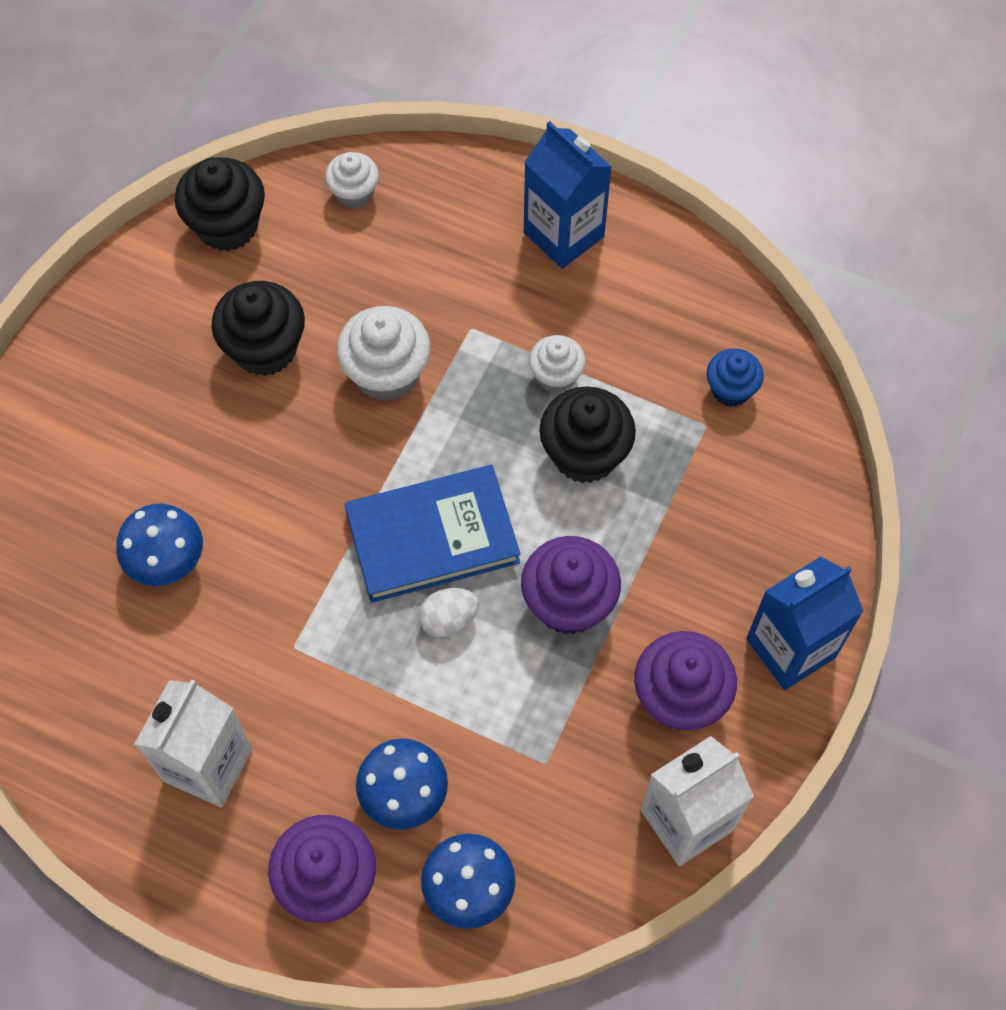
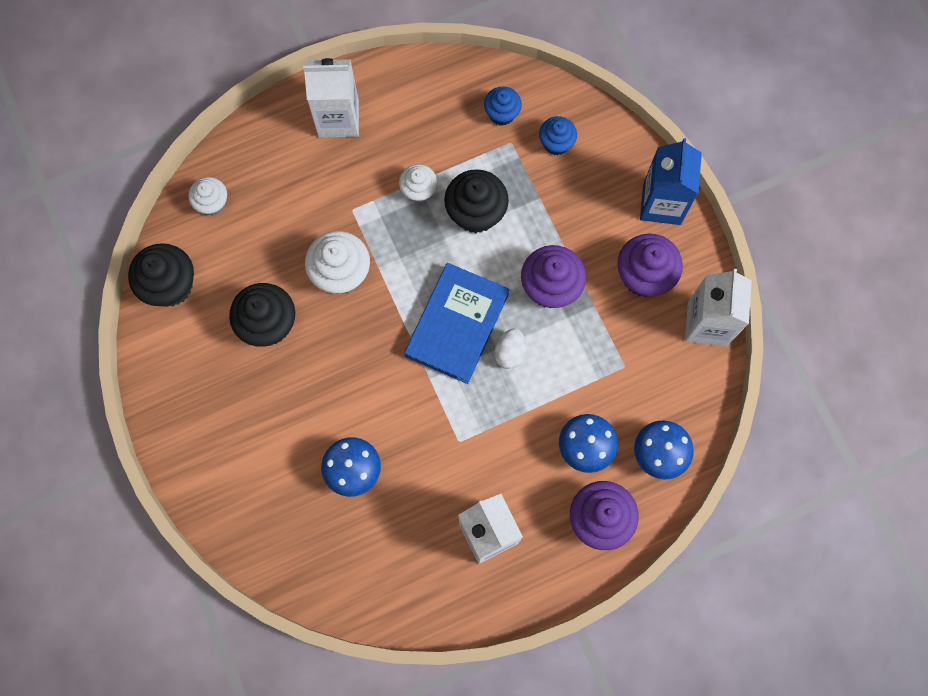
camera: 50 degrees left, 10 degrees up
(563, 234) = (338, 118): blue carton -> white carton
(751, 473) = (556, 143): none -> blue cupcake

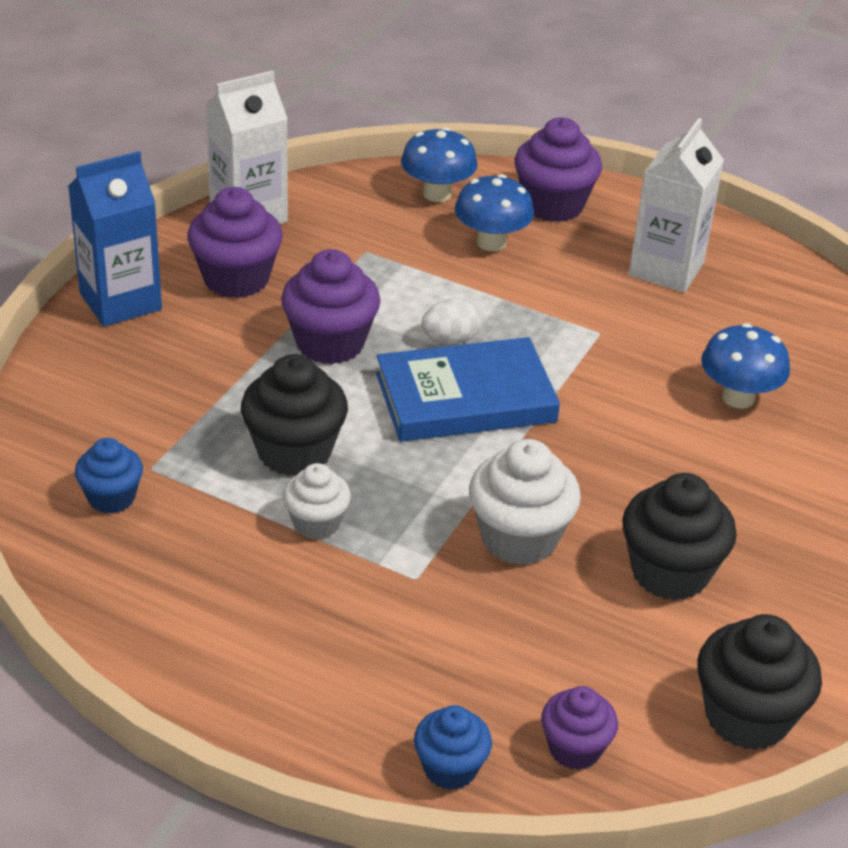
camera: 130 degrees left, 35 degrees down
(212, 203) = (575, 748): white cupcake -> purple cupcake
(338, 118) = (283, 676): white carton -> none
(556, 143) = (113, 425): blue cupcake -> blue cupcake (450, 768)

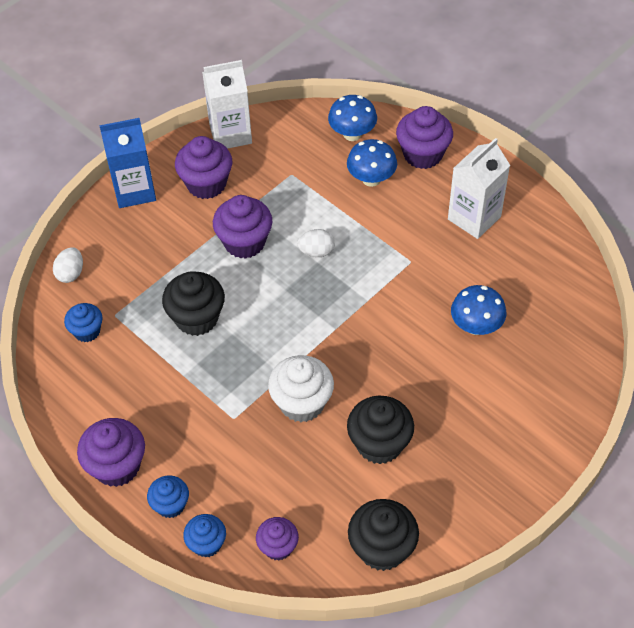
camera: 20 degrees right, 15 degrees up
(52, 423) = (71, 273): none -> white egg
(241, 682) = (117, 466): none -> purple cupcake
(316, 523) = (192, 370): white cupcake -> none
(361, 722) = (170, 505): none -> blue cupcake
(465, 397) = (309, 297): blue book -> none

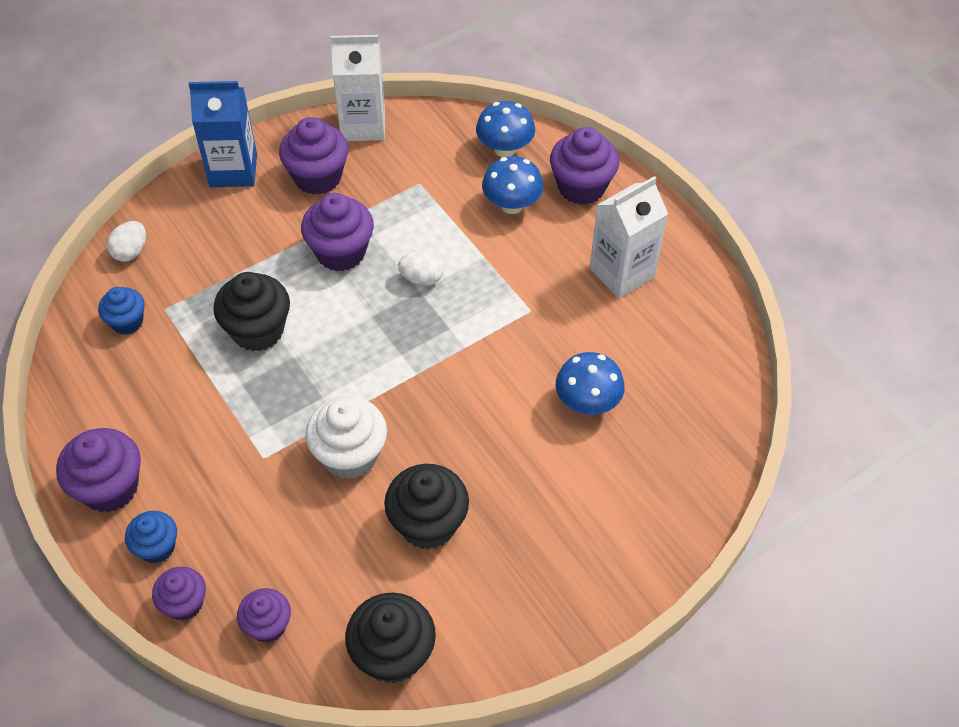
camera: 10 degrees right, 0 degrees up
(207, 544) = (184, 603): blue cupcake -> purple cupcake

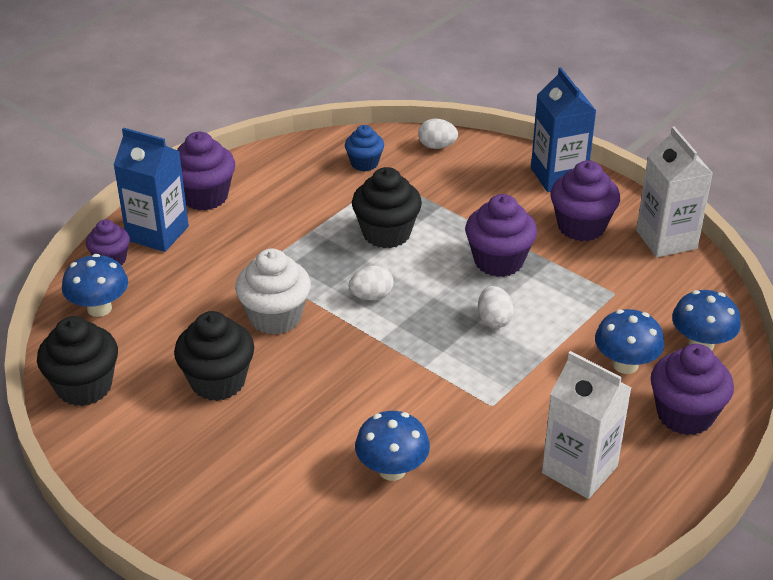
camera: 75 degrees right, 15 degrees down
(157, 547) = (157, 233): blue cupcake -> blue carton
(268, 625) = (99, 308): purple cupcake -> blue mushroom
(350, 366) = (371, 296): none -> white egg

